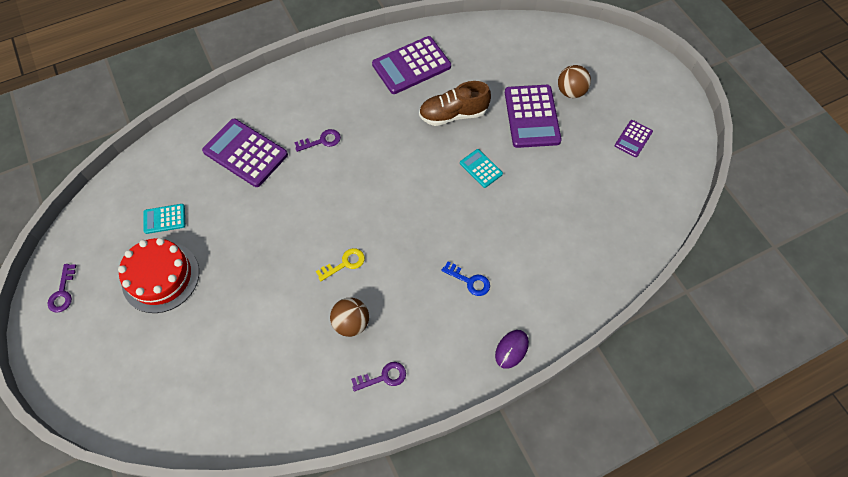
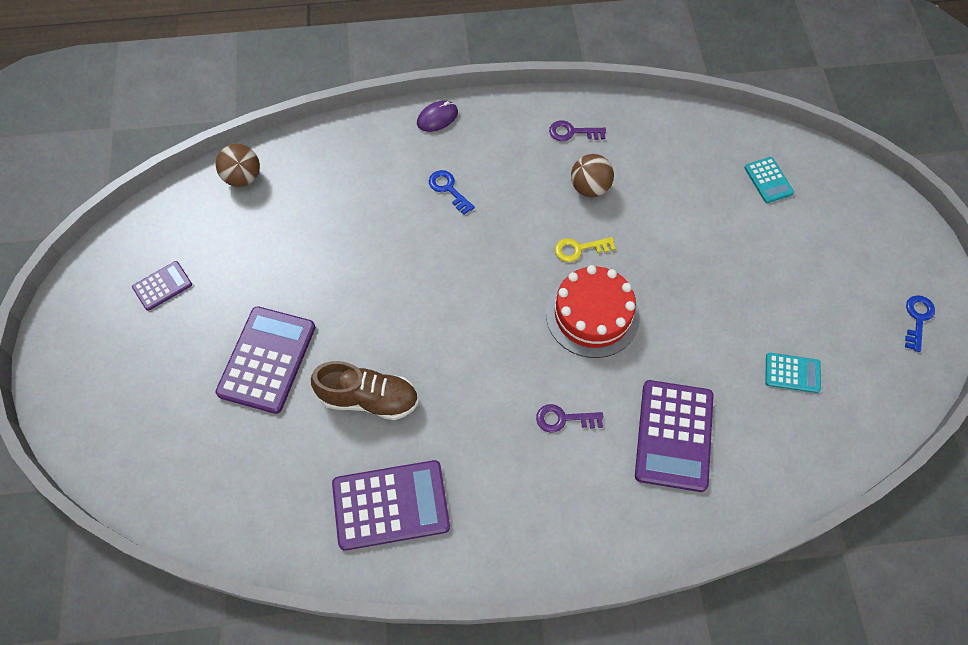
camera: 160 degrees left, 0 degrees up
(63, 292) = (917, 319): purple key -> blue key
(161, 277) = (798, 300): red cake -> red cake (592, 315)
(245, 153) = (674, 435): purple calculator -> purple calculator turned 45 degrees clockwise
(481, 168) = (372, 310): turquoise calculator -> turquoise calculator (768, 180)
(571, 92) = (192, 379): brown ball -> brown ball (243, 177)

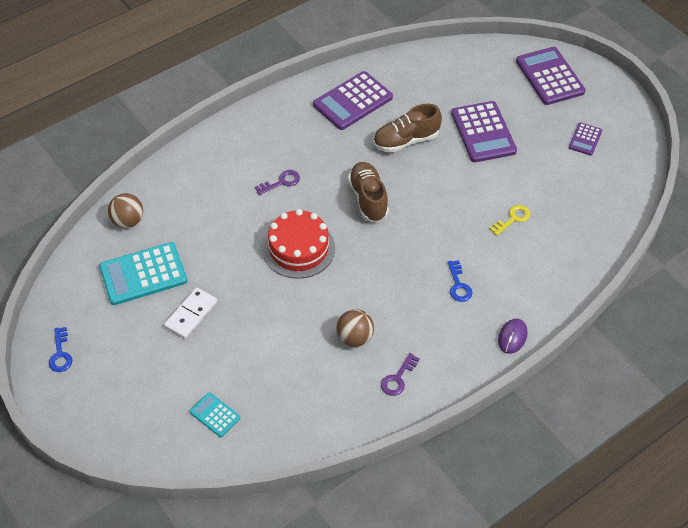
camera: 150 degrees right, 10 degrees down
(243, 177) = (607, 223): brown ball -> brown ball (128, 221)
(448, 189) = (458, 285): blue key -> blue key turned 60 degrees clockwise
(472, 338) = (368, 199): none -> brown shoe
(572, 132) = (398, 378): purple key -> purple key turned 150 degrees clockwise
(579, 249) = (334, 288): yellow key -> yellow key (513, 219)
(674, 435) = (207, 203): purple calculator -> purple calculator (549, 76)
(753, 295) = (191, 314): none -> white domino
(792, 373) = (143, 274): turquoise calculator -> turquoise calculator, size x1.93

